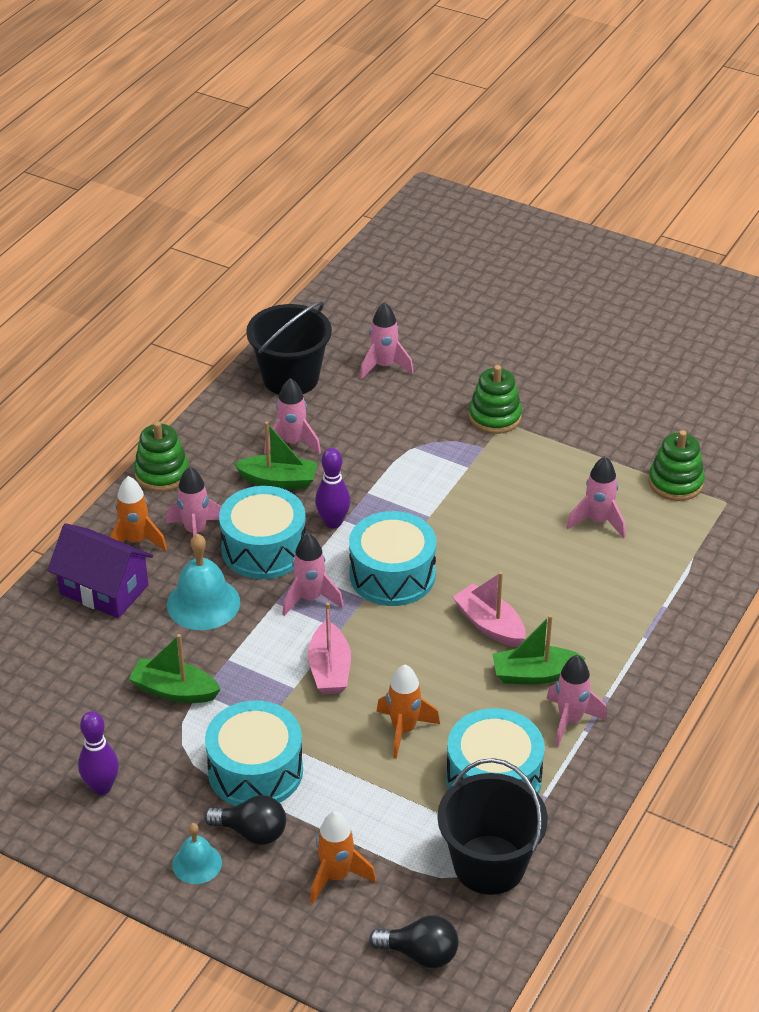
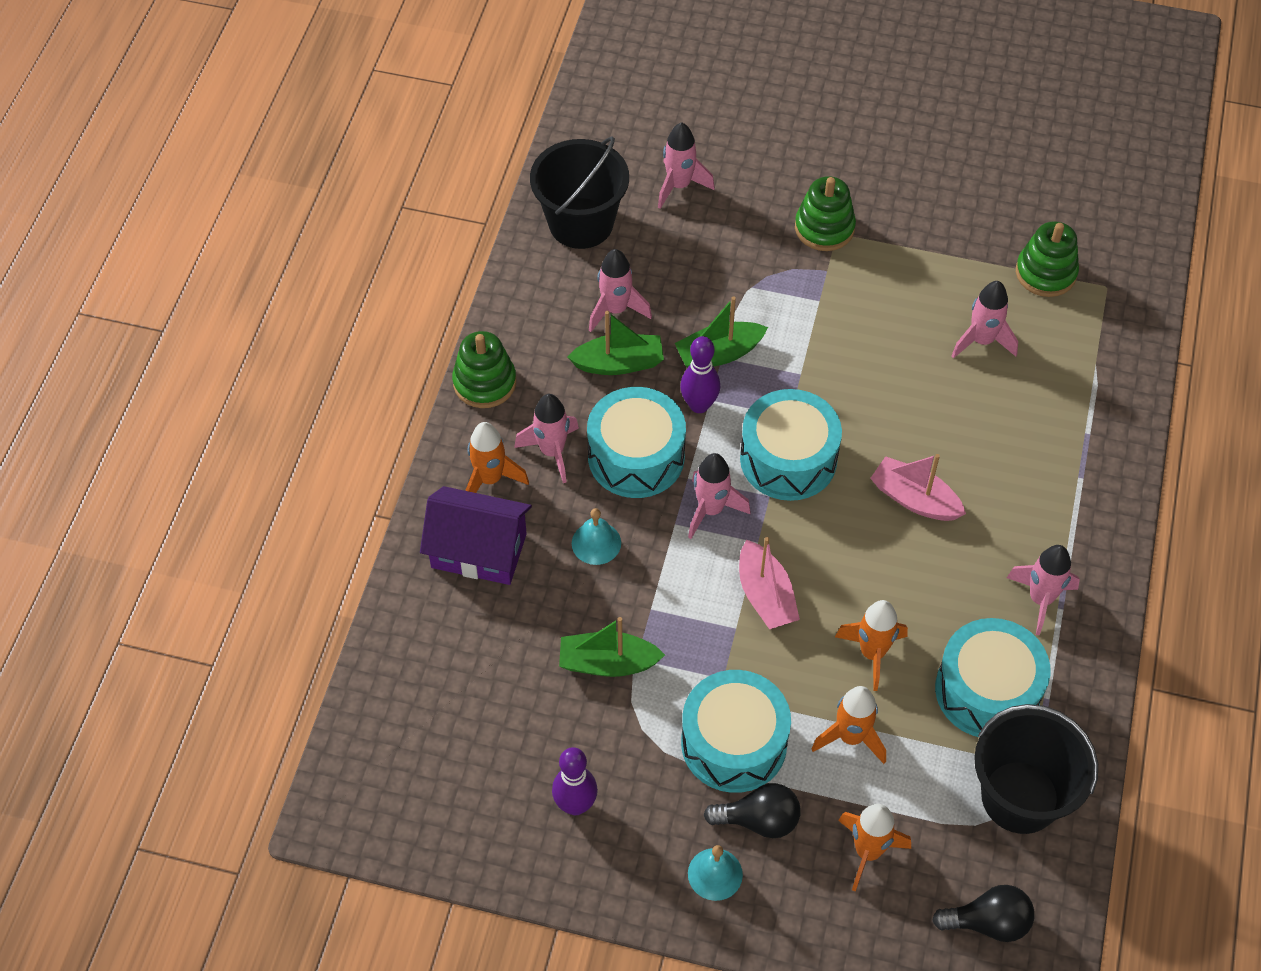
camera: 15 degrees left, 15 degrees up
(203, 603) = (596, 543): turquoise bell -> turquoise bell, size x0.59
(358, 788) = (851, 737): none -> orange rocket
(534, 674) = (983, 551): green boat -> green boat (719, 354)

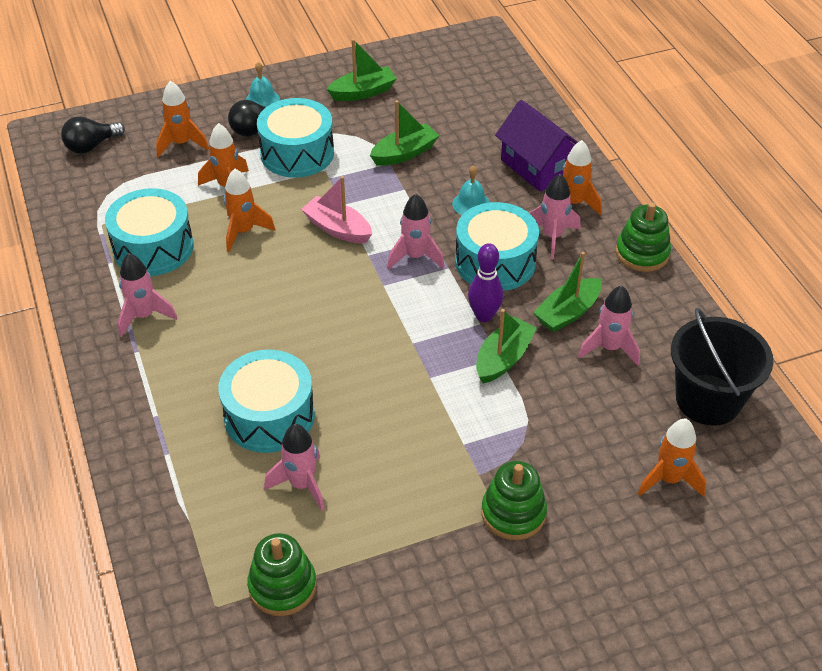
camera: 145 degrees right, 10 degrees down
(479, 550) = (537, 167): purple house -> purple house turned 75 degrees clockwise
(575, 805) = (363, 92): purple bowling pin -> green boat
(679, 186) = (669, 479): pink rocket -> orange rocket
(788, 459) = (389, 314): turquoise drum -> turquoise drum (269, 416)
(914, 499) = (277, 334): pink boat -> none
(1020, 797) = (101, 206): black bucket -> none

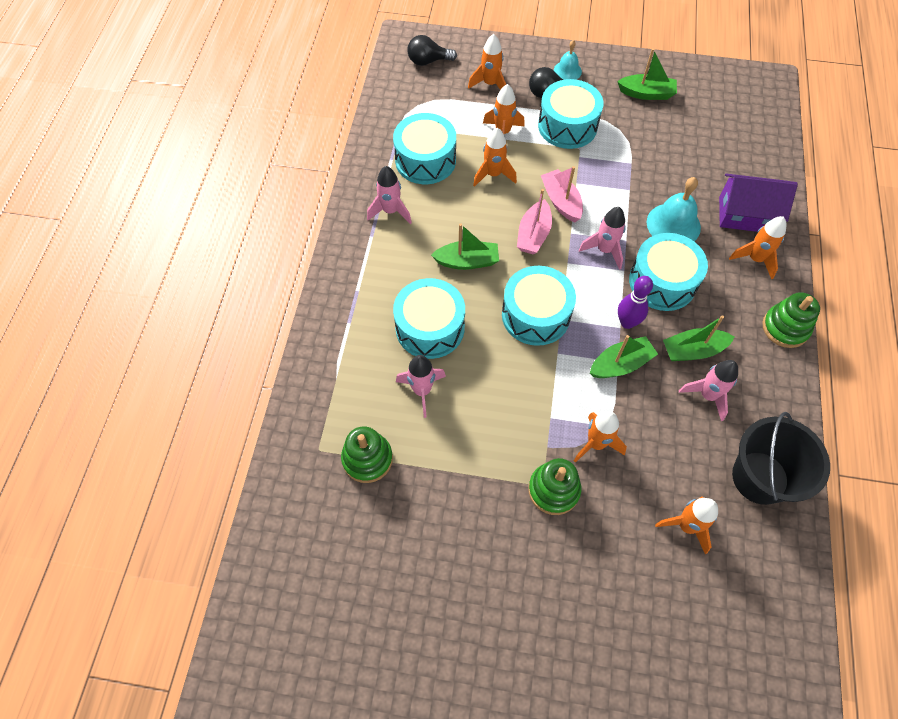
camera: 30 degrees right, 15 degrees up
(328, 273) = (533, 234): none -> pink boat
(382, 351) = (535, 315): none -> turquoise drum
(404, 153) = (647, 159): green boat -> green boat (467, 261)
(471, 204) = (673, 224): turquoise bell -> turquoise bell, size x1.68
(528, 446) = (596, 444): none -> orange rocket
(537, 167) = (745, 215): purple house -> purple house turned 75 degrees counterclockwise
(552, 237) = (720, 281): pink rocket -> none

